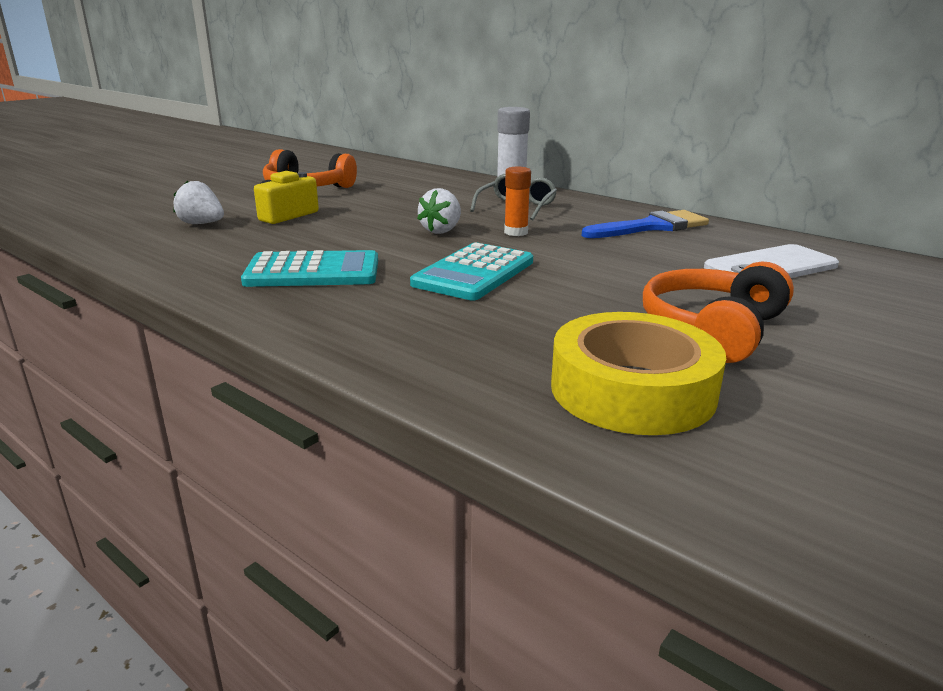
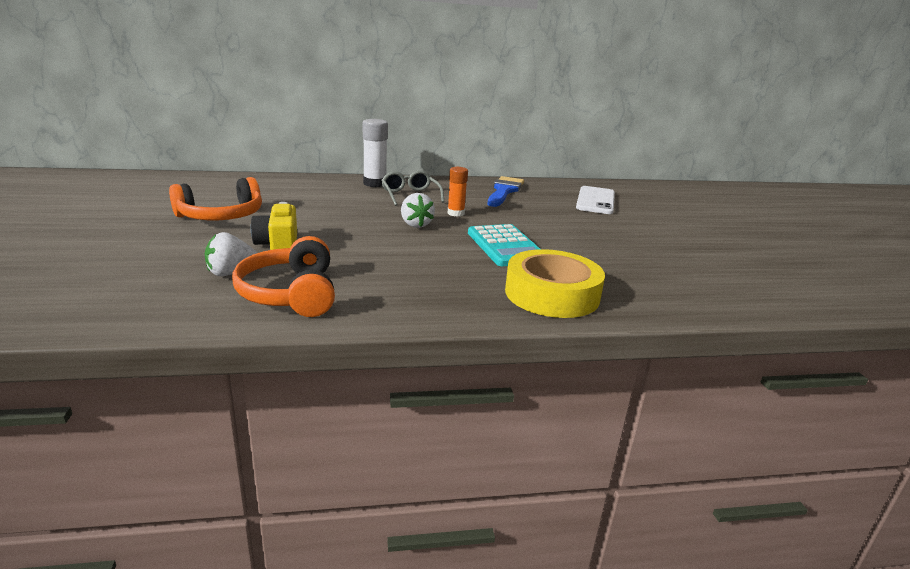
camera: 50 degrees left, 0 degrees up
(313, 271) = (426, 278): turquoise calculator -> none
(632, 390) = (694, 278): yellow tape -> yellow tape (552, 294)
(712, 329) = (650, 240): orange headphones -> orange headphones (290, 294)

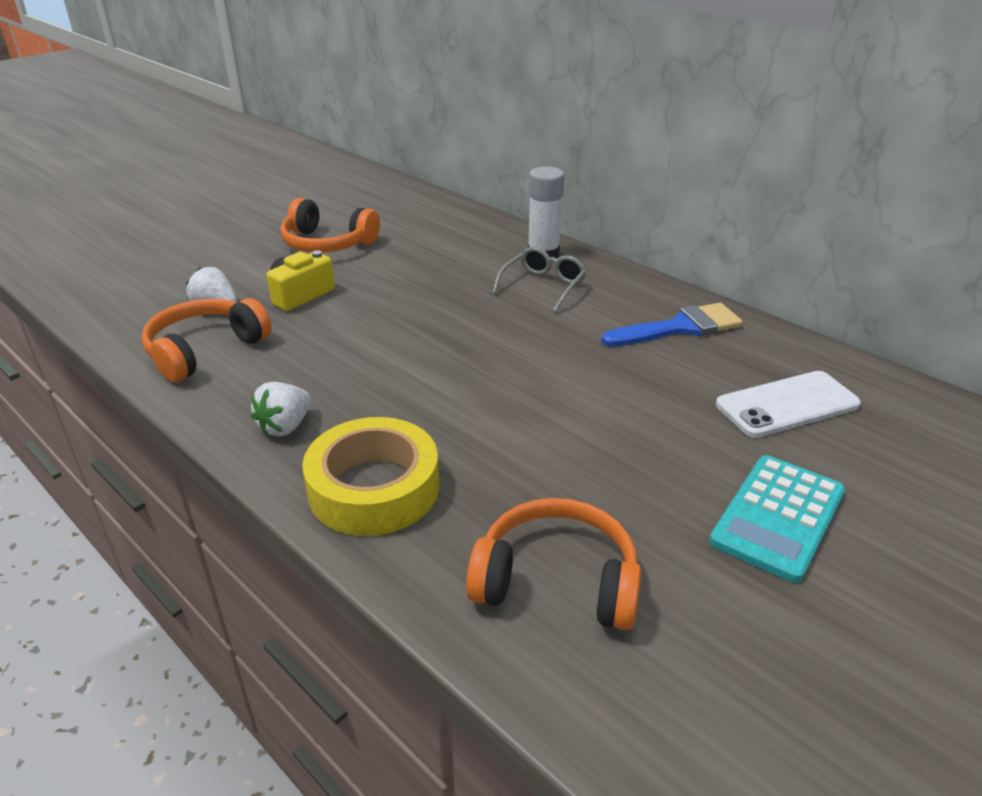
camera: 55 degrees right, 10 degrees up
(416, 224) = (457, 328): white strawberry -> white strawberry (285, 426)
(456, 213) = (533, 333): orange glue stick -> none
(505, 246) = (478, 404): turquoise calculator -> turquoise calculator (778, 517)
(677, 281) = (557, 581): none -> orange headphones

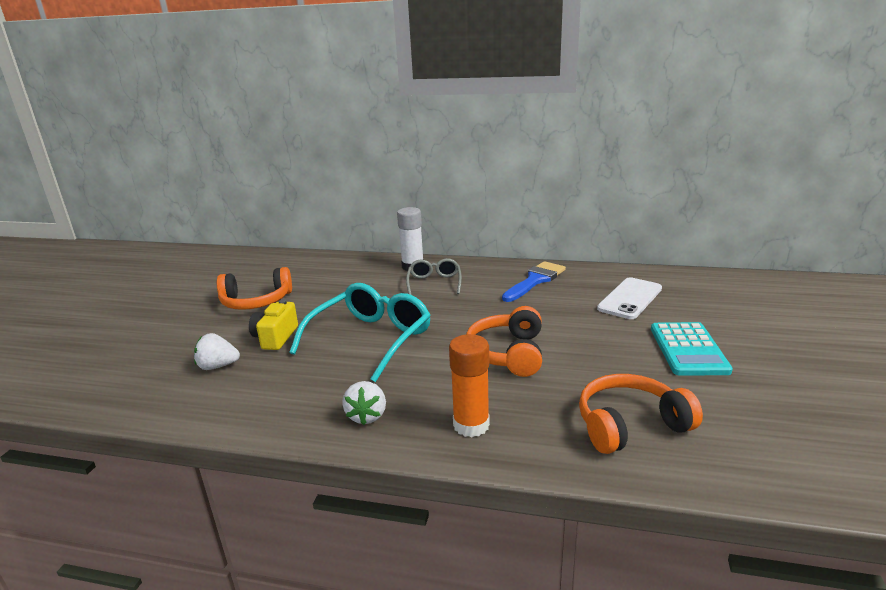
camera: 30 degrees left, 10 degrees down
(205, 350) = (244, 394): orange headphones -> orange headphones (507, 353)
(374, 488) = (471, 425): yellow tape -> orange glue stick
(390, 334) = (371, 339): none -> turquoise glasses

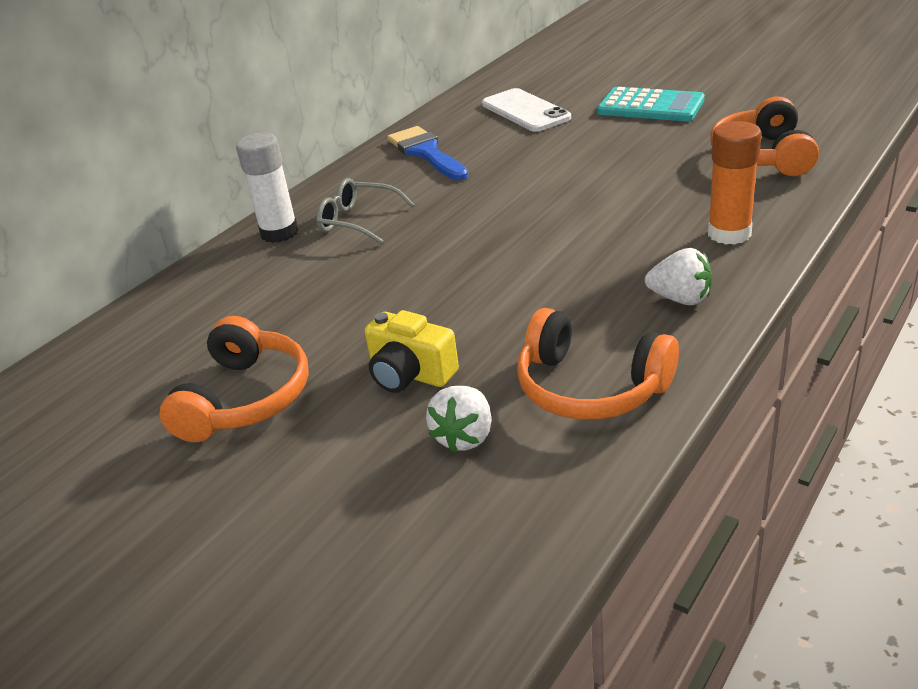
camera: 65 degrees left, 10 degrees up
(371, 339) = (486, 284): turquoise glasses -> none
(507, 353) = (594, 194): orange headphones -> orange headphones (590, 387)

